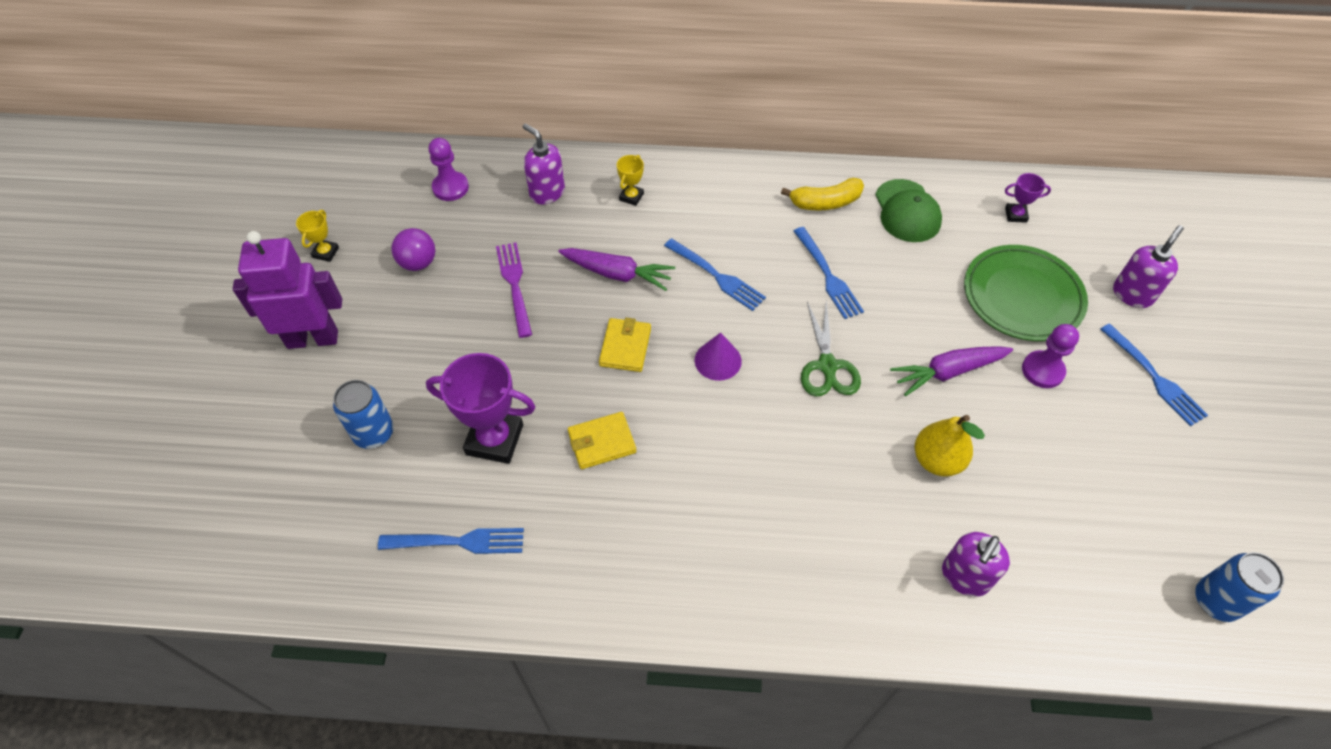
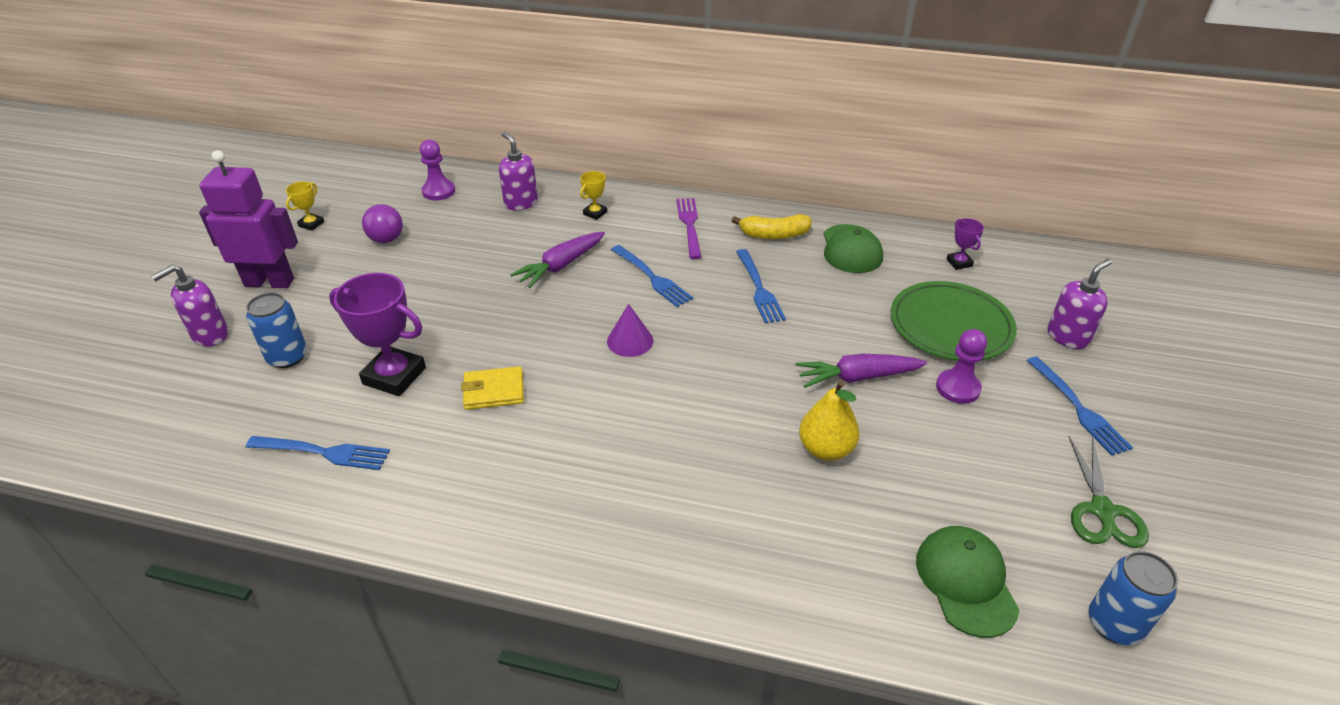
camera: 10 degrees right, 15 degrees down
(514, 285) = (464, 264): purple fork -> purple fork (689, 225)
(618, 274) = (560, 266): purple carrot -> purple carrot turned 105 degrees clockwise
(625, 347) = (546, 320): yellow wallet -> none
(827, 366) = (736, 358): green scissors -> green scissors (1102, 511)
(965, 577) = (827, 557): purple soap dispenser -> purple soap dispenser (210, 335)
(1015, 215) = (959, 263): purple trophy -> purple trophy turned 60 degrees clockwise
(1088, 580) = (966, 582): none -> green cap

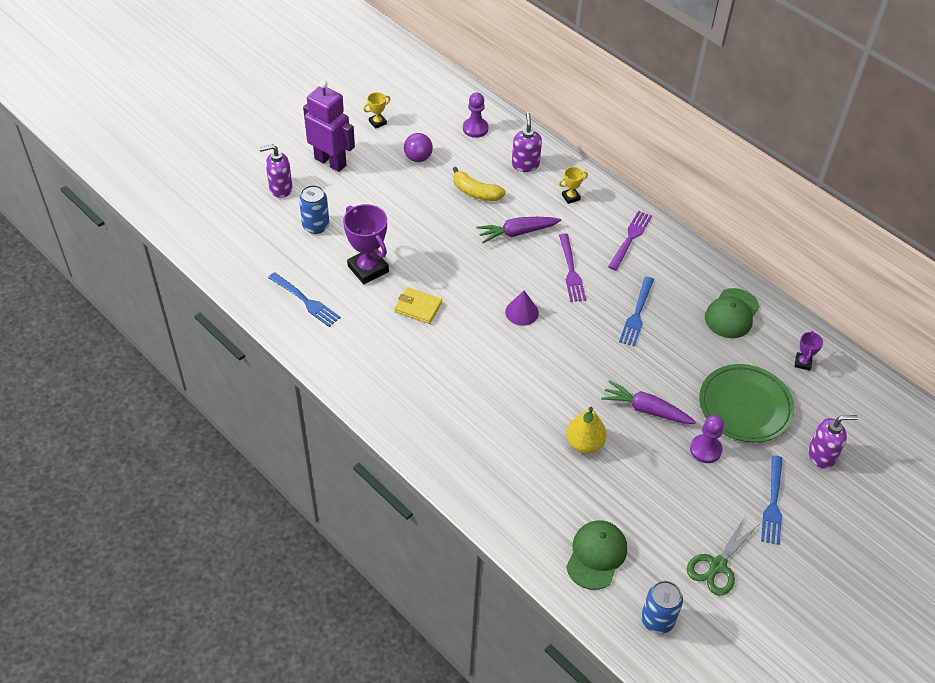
camera: 30 degrees right, 10 degrees up
(652, 277) = (571, 270): blue fork -> purple fork
(774, 235) = (685, 275): yellow banana -> yellow banana (476, 192)

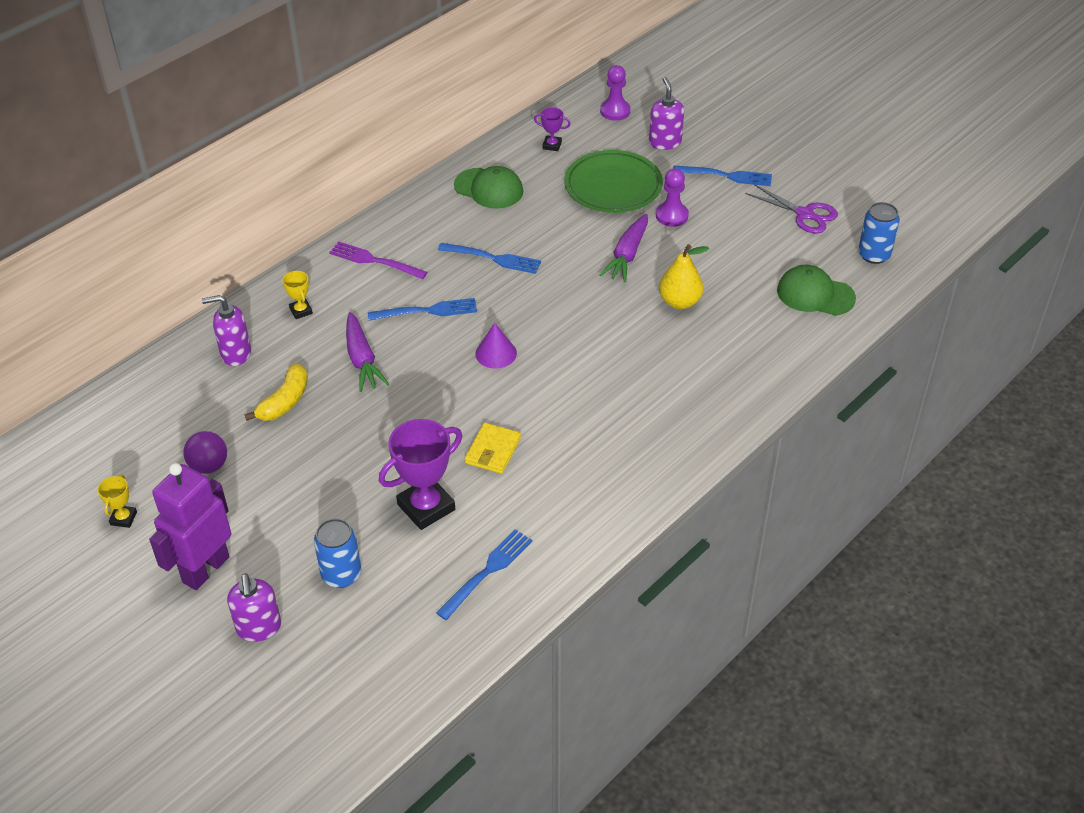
camera: 90 degrees left, 5 degrees down
(377, 122) = (123, 518): yellow trophy -> yellow trophy turned 45 degrees clockwise
(475, 128) = (155, 406): purple pawn -> purple pawn (615, 111)
(571, 270) = (427, 311): purple fork -> blue fork
(717, 566) = (805, 214): green scissors -> purple scissors

